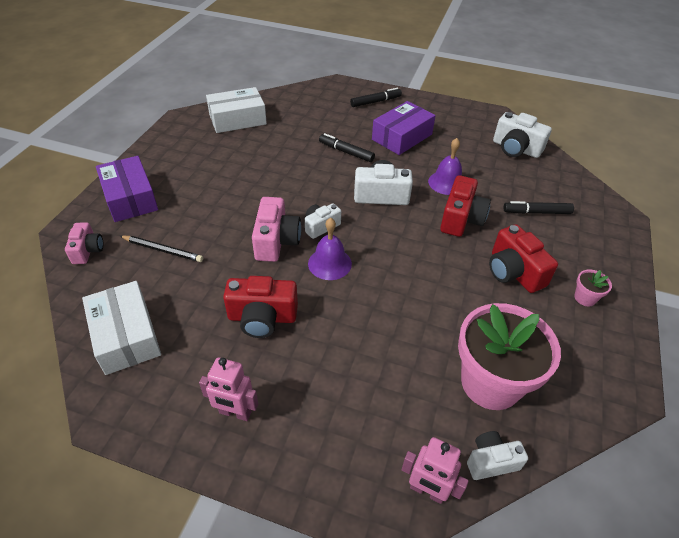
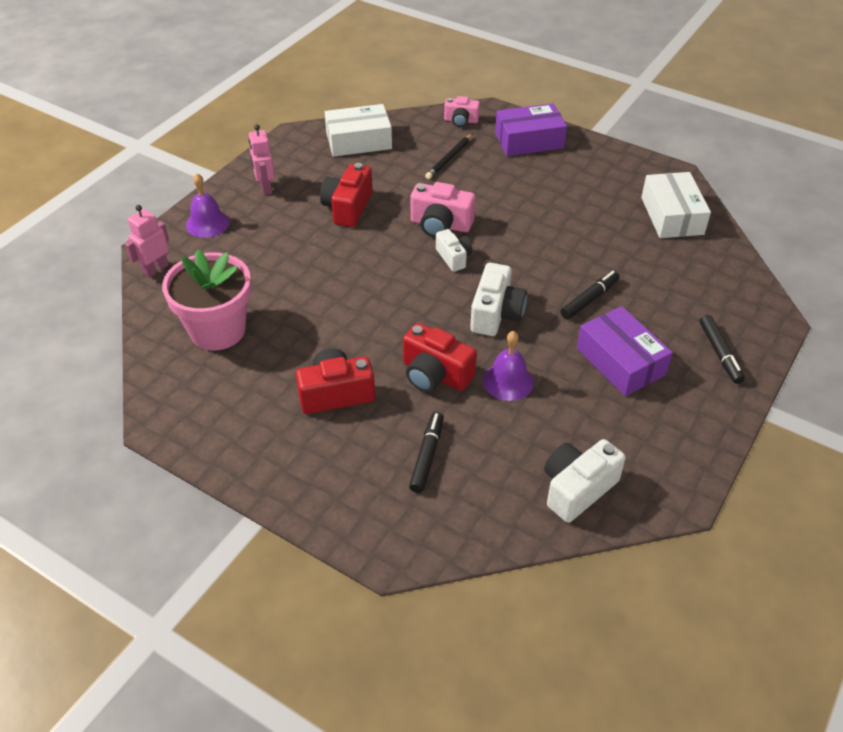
camera: 105 degrees right, 0 degrees up
(235, 413) = (265, 188): pink robot -> pink robot turned 45 degrees counterclockwise
(329, 263) = (398, 256): purple bell -> purple bell (207, 223)
(491, 461) = (155, 309): white camera -> none
(585, 298) = (275, 443): pink flower pot -> none

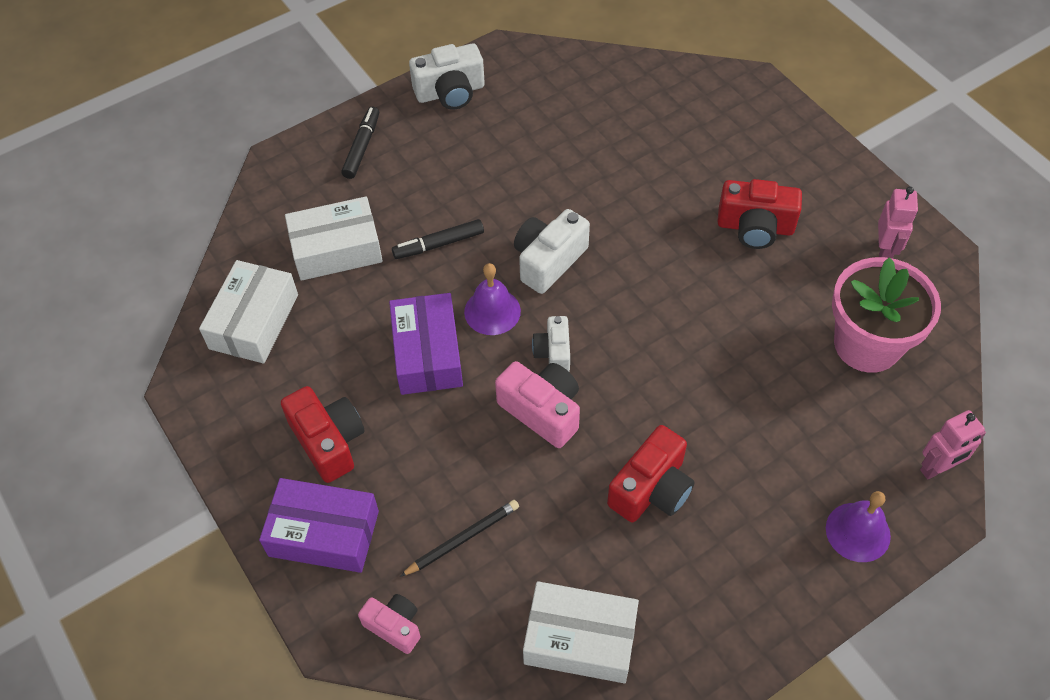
camera: 155 degrees left, 10 degrees up
(265, 188) = (758, 578): pink robot -> pink robot (885, 251)
(427, 456) = (691, 144): black marker -> none
(435, 374) = (648, 215): red camera -> red camera (328, 441)
(508, 381) = (580, 186): purple bell -> purple bell (492, 311)
(577, 489) = (579, 81): white camera -> white camera (450, 92)
(620, 361) = (460, 170): purple box -> purple box (427, 353)
(662, 273) = (336, 249): none -> white box

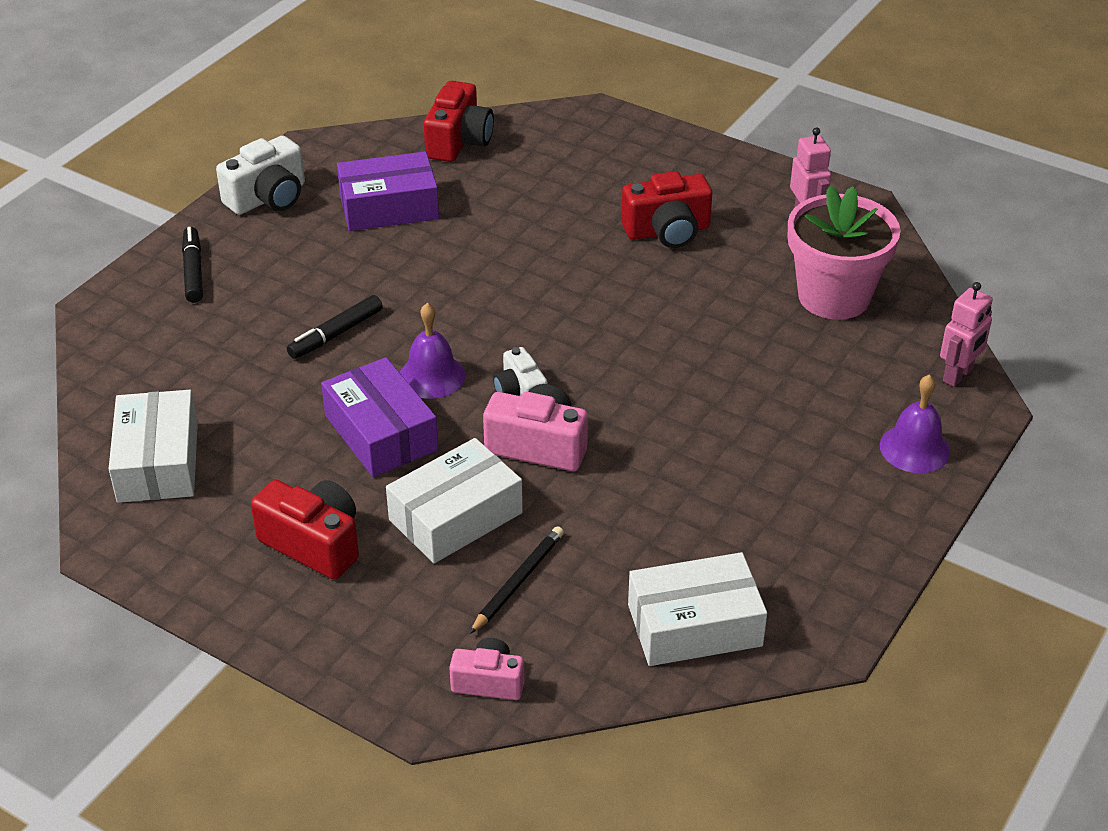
camera: 25 degrees left, 15 degrees down
(324, 533) = (358, 626): purple box -> purple box (389, 207)
(336, 249) = (218, 370): white box -> white box (455, 516)
(548, 261) = (467, 316): white camera -> none
(651, 489) = (692, 476): red camera -> red camera (459, 141)

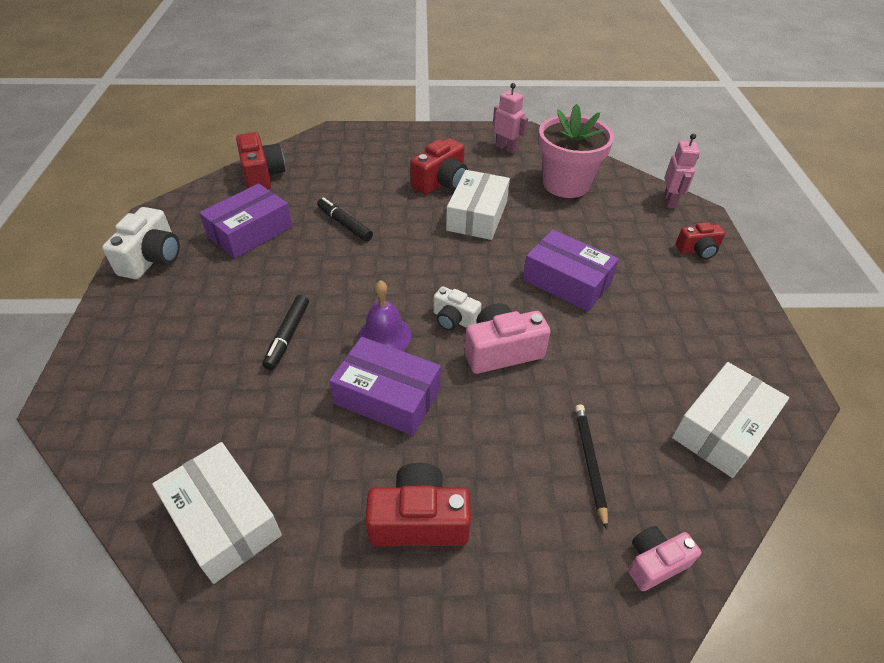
camera: 35 degrees left, 5 degrees up
(193, 271) = (131, 336): black marker -> black marker (344, 224)
(455, 516) = (500, 434): white box -> white box (477, 215)
(695, 409) = (566, 281): none -> purple box
(914, 448) = (697, 250): purple bell -> red camera

